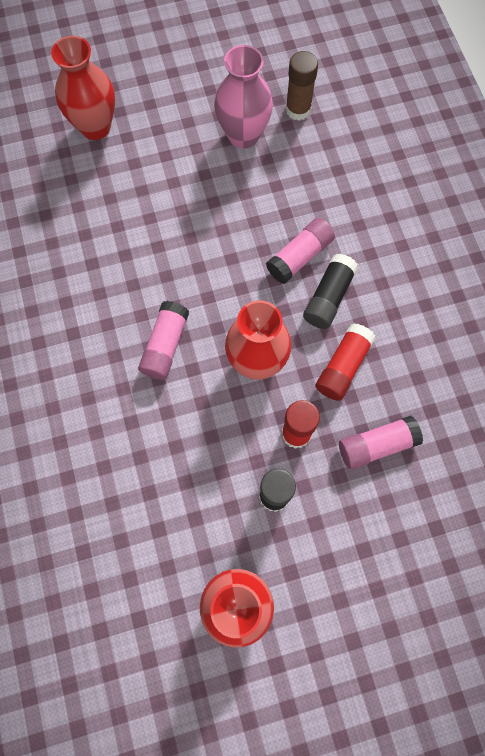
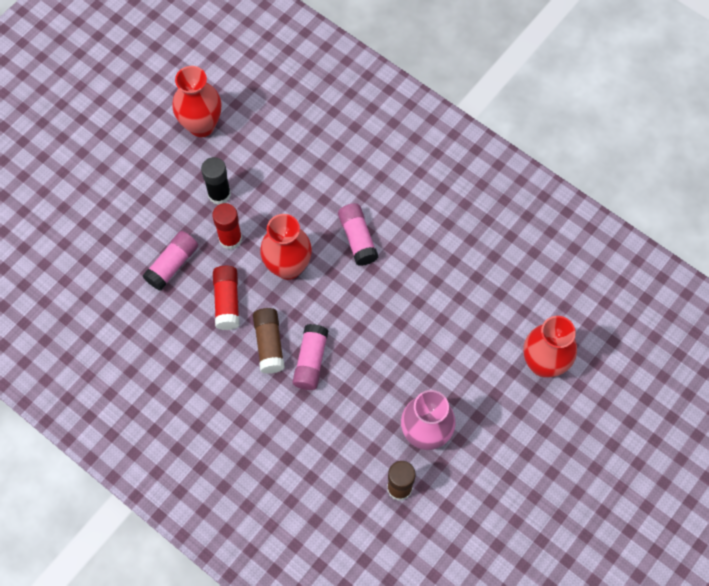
camera: 145 degrees right, 5 degrees down
(328, 297) = (269, 344): black glue stick -> brown glue stick

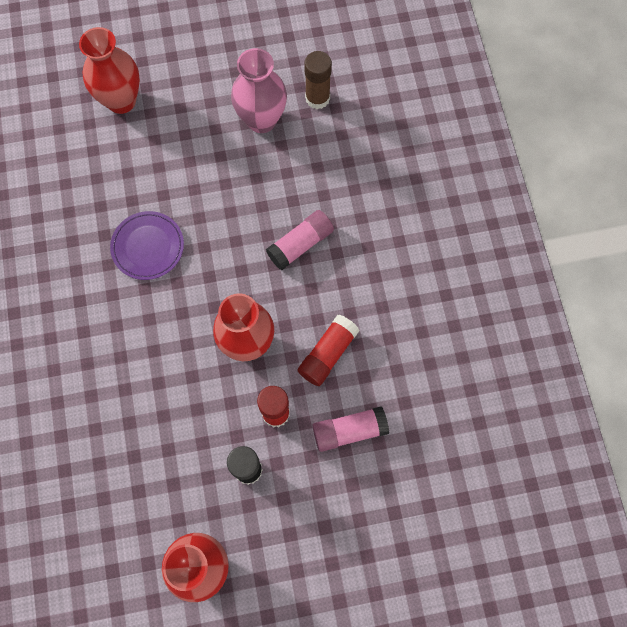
camera: 140 degrees left, 5 degrees up
(269, 344) = (323, 286): brown glue stick -> none
(357, 239) = (164, 319): pink glue stick -> none
(415, 276) = (148, 247): none -> purple plate

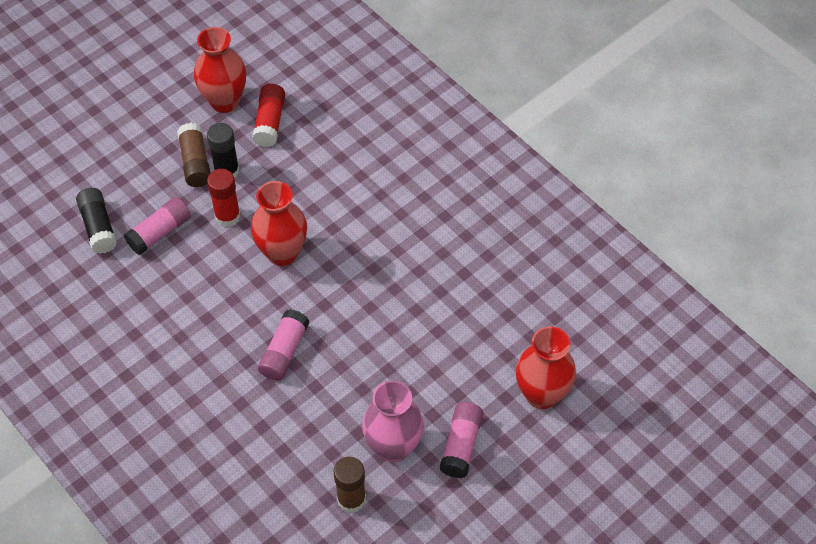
camera: 150 degrees right, 15 degrees down
(148, 247) = (419, 282): purple plate -> none
(210, 95) = (461, 445): none -> pink glue stick
(274, 499) = (195, 162): none -> brown glue stick
(328, 354) = (209, 278): red glue stick -> red glue stick (270, 122)
(406, 471) = (98, 227): none -> black glue stick

